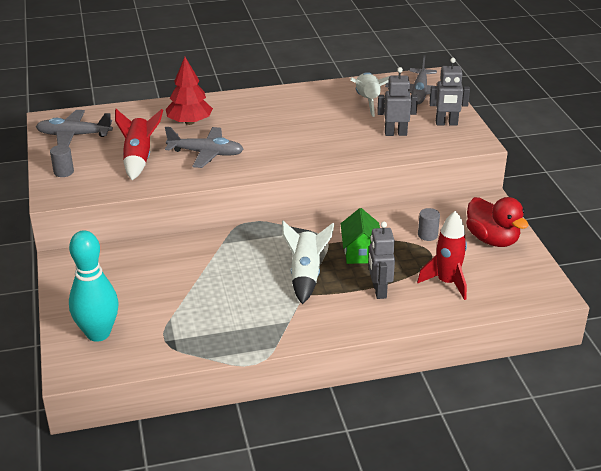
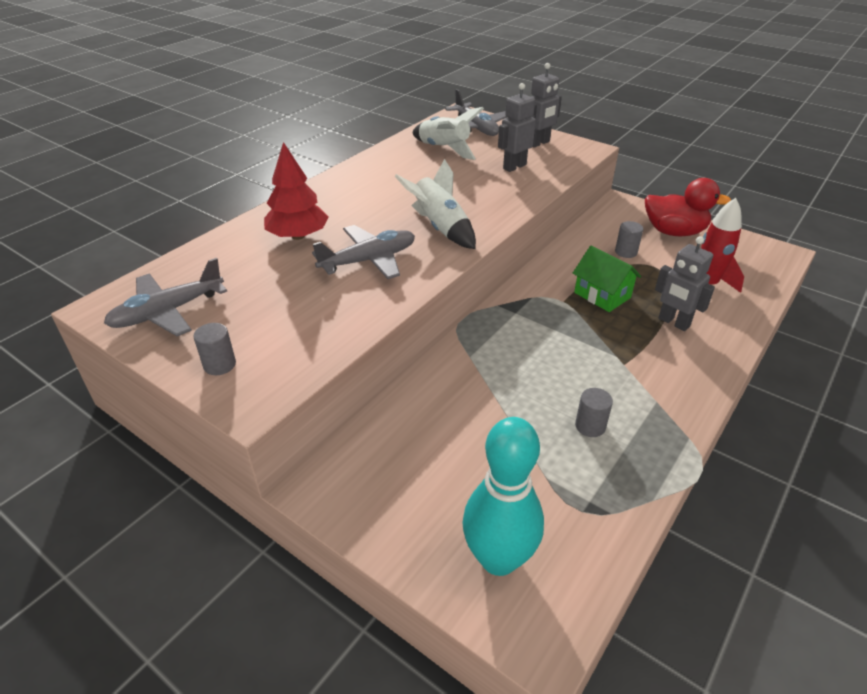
camera: 40 degrees left, 5 degrees up
(139, 158) = (298, 301): red rocket -> none
(231, 311) = (590, 426): none -> grey cylinder
(305, 275) = (595, 344): white rocket -> white rocket (440, 228)

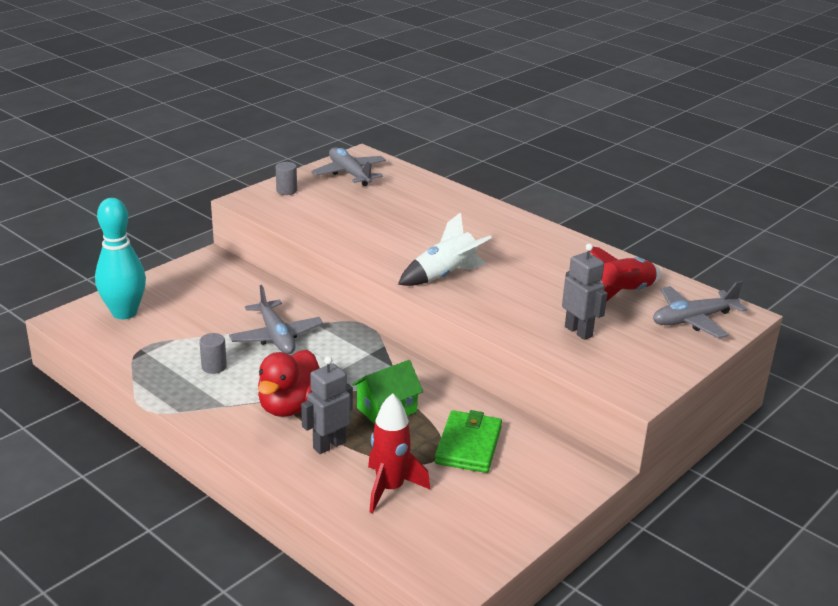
camera: 95 degrees right, 10 degrees down
(298, 236) = (442, 214): red tree -> none
(369, 260) = (396, 241): grey plane -> grey plane (276, 336)
(444, 149) = (624, 293): white rocket -> red rocket
(539, 143) = (649, 358): grey robot -> none
(626, 252) = (468, 445): grey cylinder -> green wallet
(674, 232) = (513, 497): red duck -> red duck (290, 406)

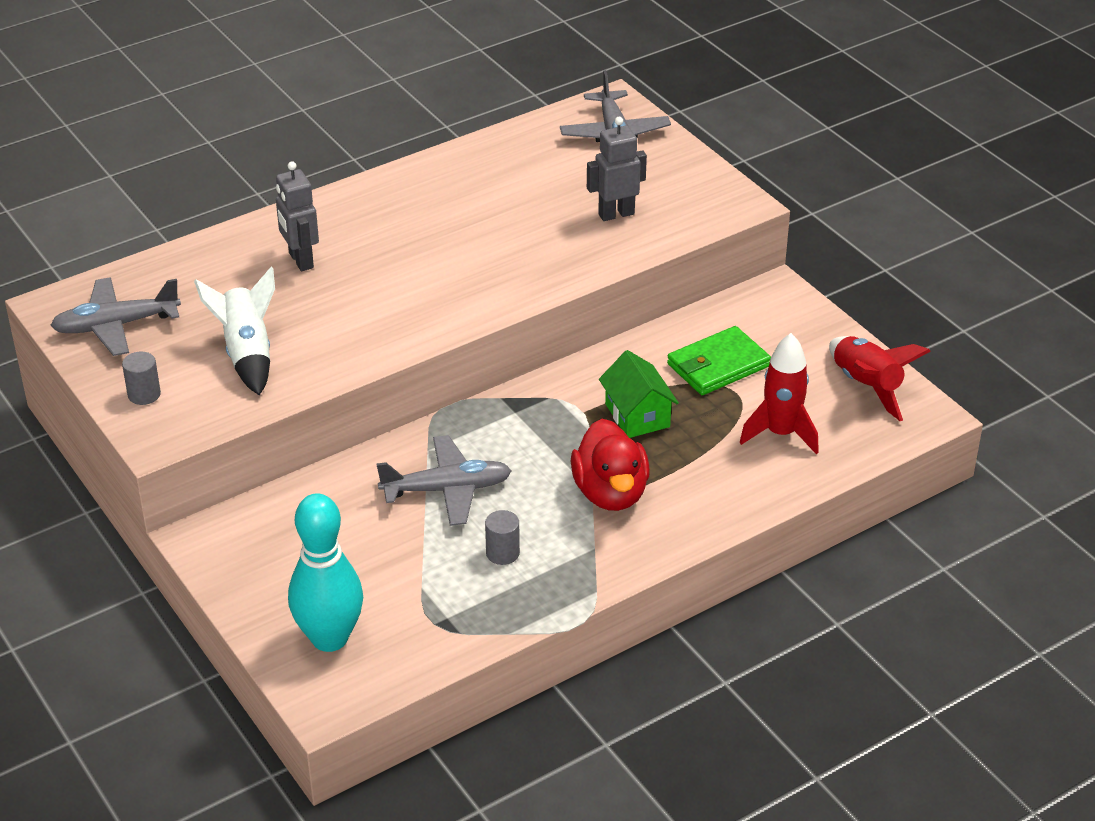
camera: 75 degrees left, 10 degrees up
(290, 406) = (610, 493): red duck -> red duck turned 45 degrees clockwise
(329, 445) = (694, 469): grey robot -> grey robot (300, 260)
(445, 275) = (457, 286): white rocket -> white rocket (247, 353)
(468, 445) = (718, 365): green wallet -> green wallet turned 60 degrees counterclockwise
(624, 293) = (544, 164): red rocket -> red rocket (866, 386)

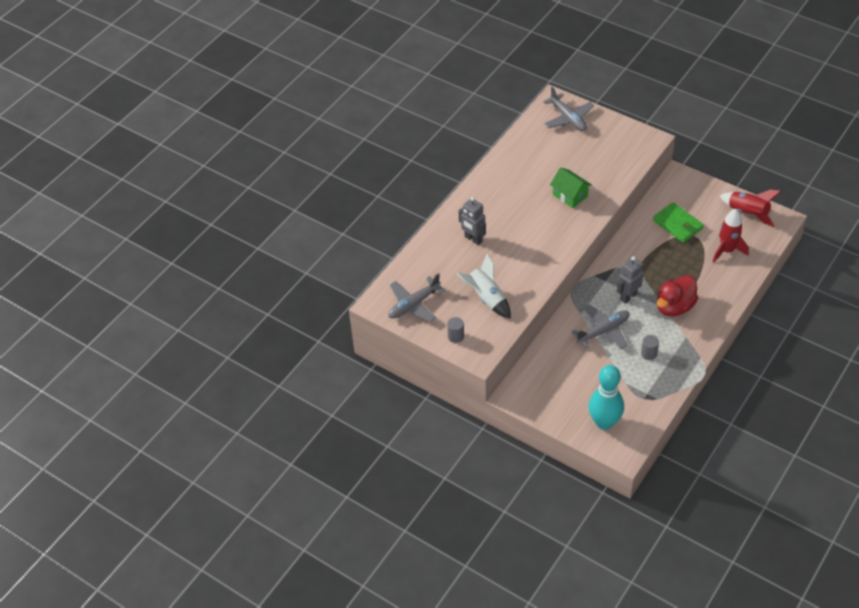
camera: 20 degrees left, 10 degrees up
(610, 493) = (674, 307): red duck -> red duck turned 75 degrees clockwise
(616, 214) = (599, 164): grey robot -> grey robot (628, 296)
(637, 415) = (660, 263): green house -> green house (570, 195)
(718, 365) = (677, 224): green wallet -> green wallet turned 75 degrees counterclockwise

